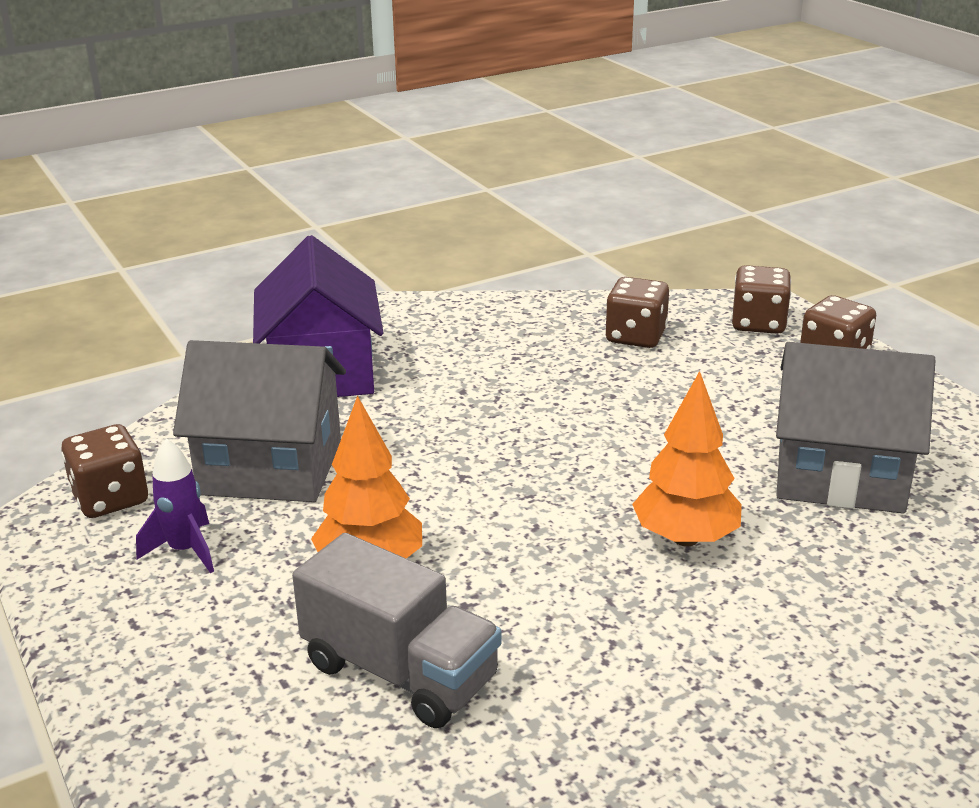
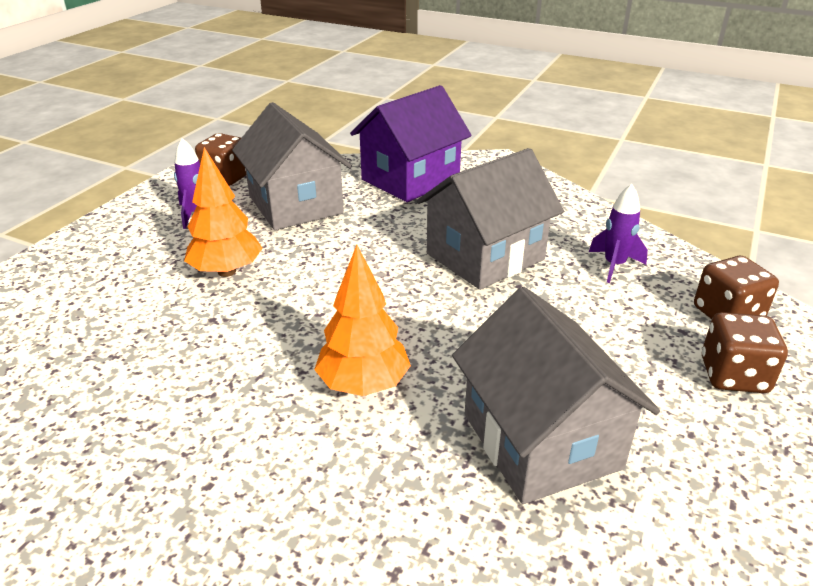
camera: 55 degrees right, 5 degrees up
(400, 672) = (130, 321): grey truck -> none
(543, 392) = (485, 256): none -> grey house
(635, 337) = (614, 265): brown dice -> purple rocket

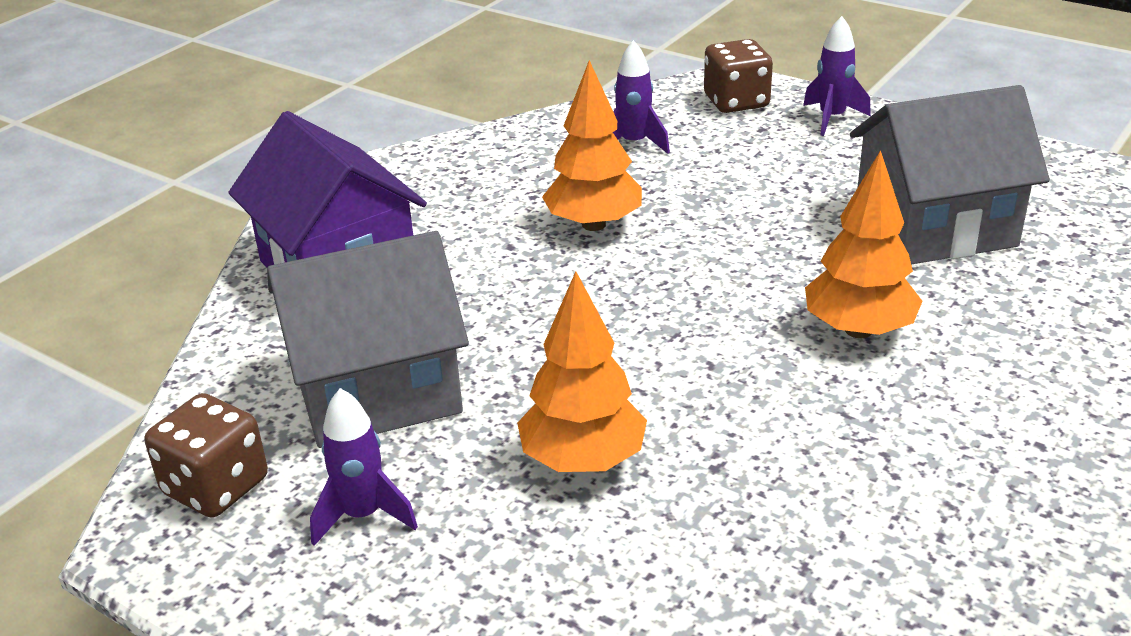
camera: 80 degrees left, 0 degrees up
(485, 256) = (594, 224): grey house -> orange tree
(733, 375) = (832, 118): brown dice -> purple rocket

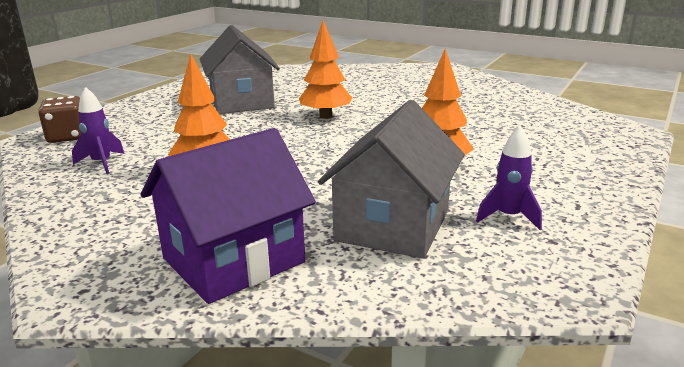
camera: 95 degrees left, 10 degrees down
(216, 486) = (511, 272): brown dice -> none
(377, 391) = (393, 225): grey house -> grey house turned 45 degrees clockwise
(832, 118) = (113, 116): purple rocket -> none

